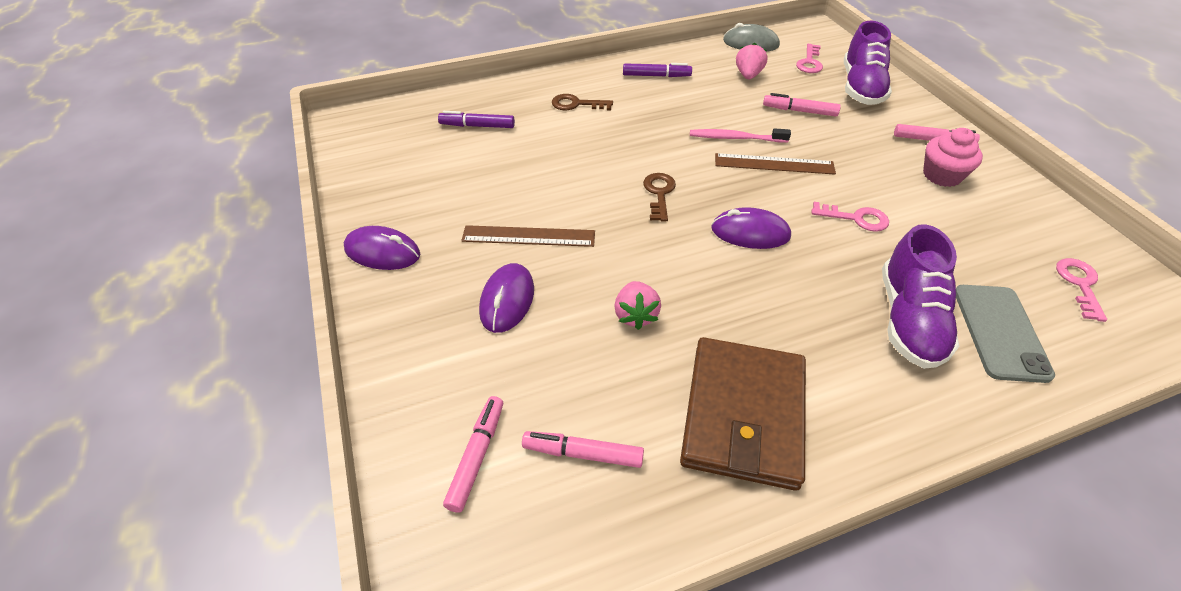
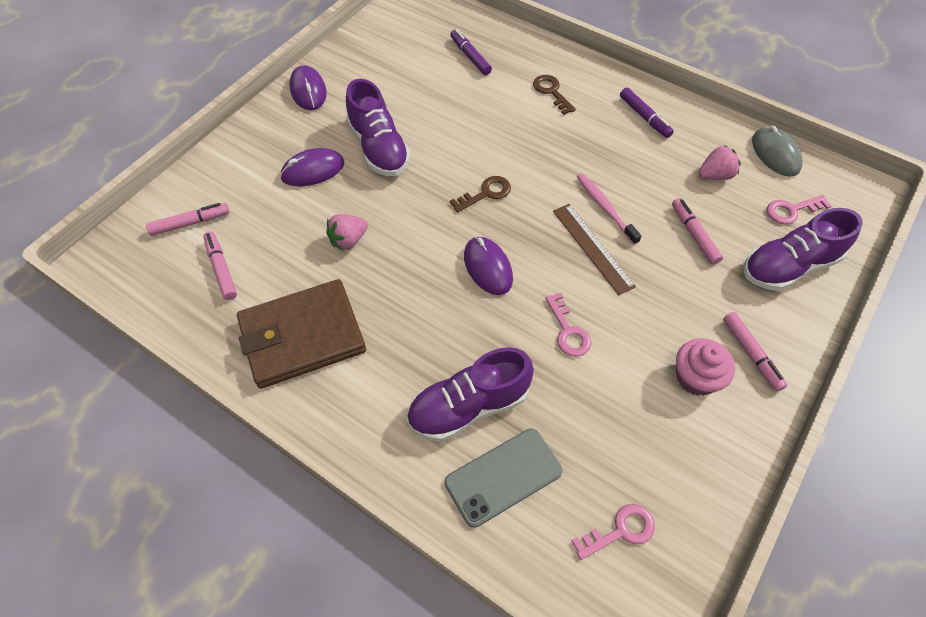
camera: 55 degrees right, 10 degrees up
(528, 236) = (378, 148): brown ruler -> purple shoe

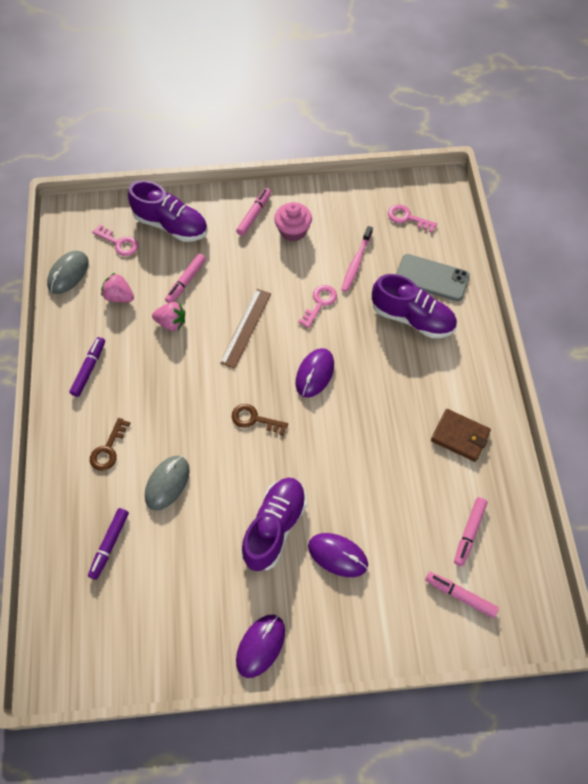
camera: 130 degrees left, 5 degrees up
(302, 336) = (460, 436): brown wallet -> brown wallet, size x0.57
(348, 240) = (372, 473): pink strawberry -> pink strawberry (171, 323)
(485, 109) = (167, 483): none -> grey mouse
(605, 207) = (204, 341): pink toothbrush -> pink toothbrush (356, 263)

